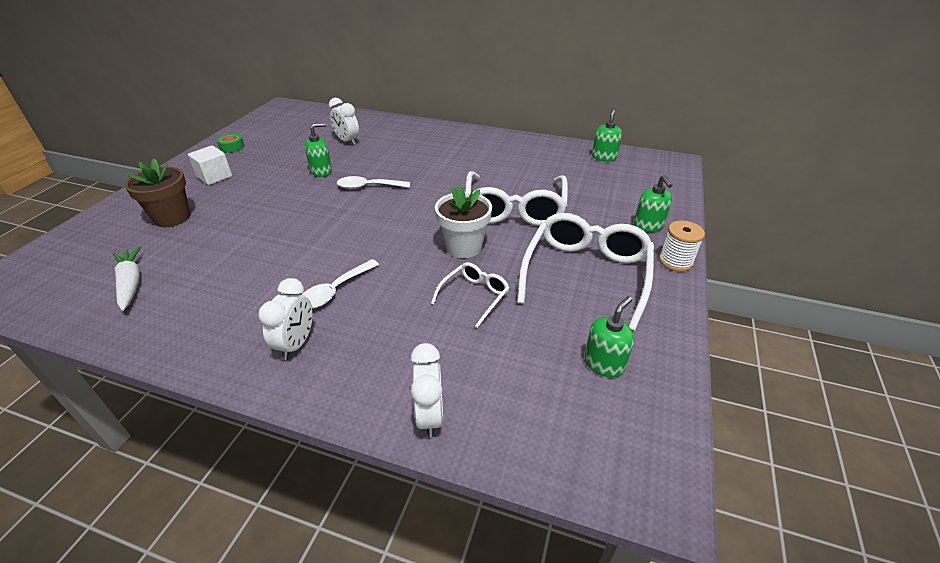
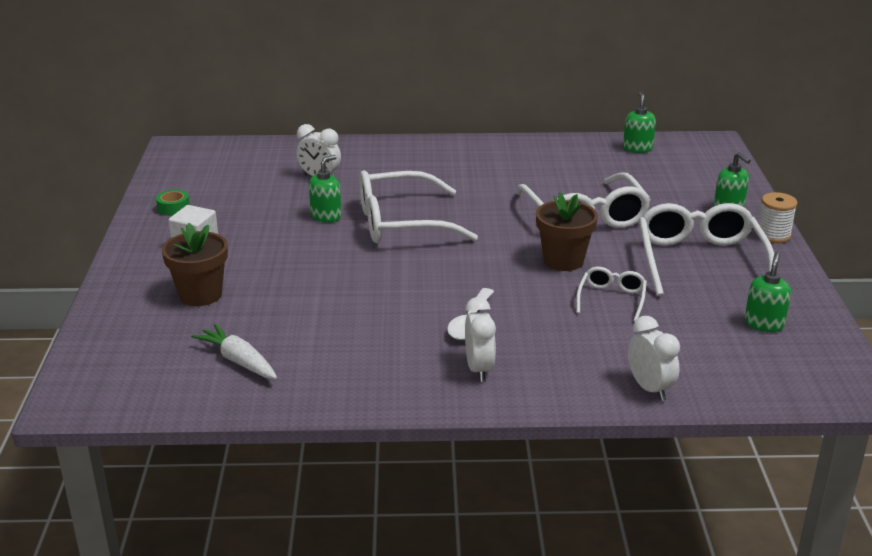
camera: 20 degrees left, 10 degrees down
(368, 187) = (401, 223): white spoon -> white glasses
(463, 247) = (563, 260): white flower pot -> brown flower pot

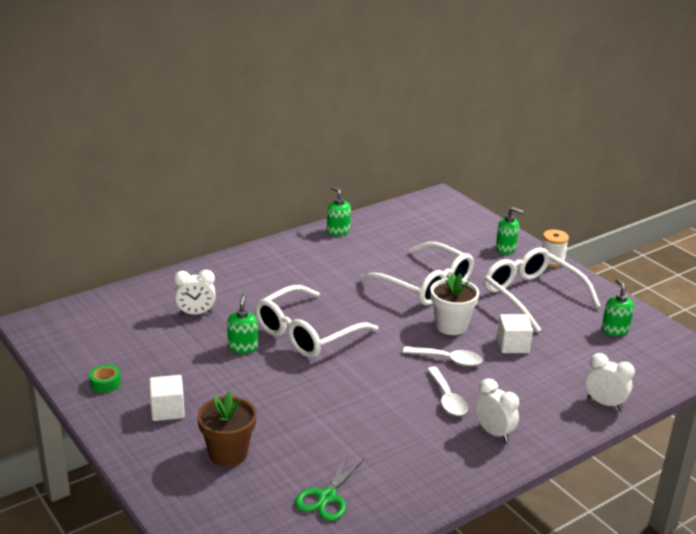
camera: 35 degrees left, 0 degrees up
(238, 361) = (327, 497): white carrot -> green scissors
(518, 289) = (448, 359): none -> white spoon
(563, 260) = (451, 326): brown flower pot -> white flower pot
(611, 299) = (512, 345): white glasses -> white cube
(637, 148) = (398, 216): green soap dispenser -> green soap dispenser (338, 231)

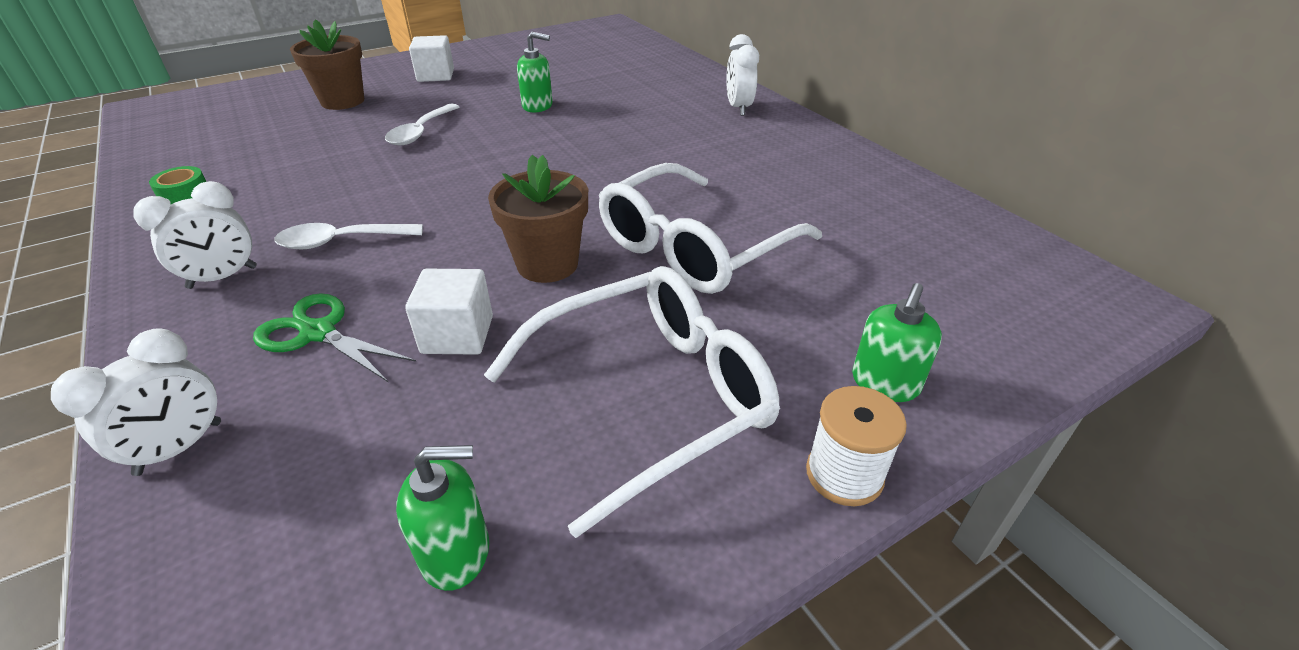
camera: 95 degrees right, 10 degrees up
(105, 383) = (496, 52): green tape -> green tape (184, 193)
(196, 313) = (617, 82): white clock -> white clock (738, 108)
(307, 333) = (557, 142): white glasses -> none
(327, 497) = (222, 147): green scissors -> green scissors (318, 332)
(338, 231) = (871, 171): green soap dispenser -> none
(448, 359) = (444, 251): white spoon -> white spoon (420, 132)
(451, 326) = (547, 264): white flower pot -> brown flower pot

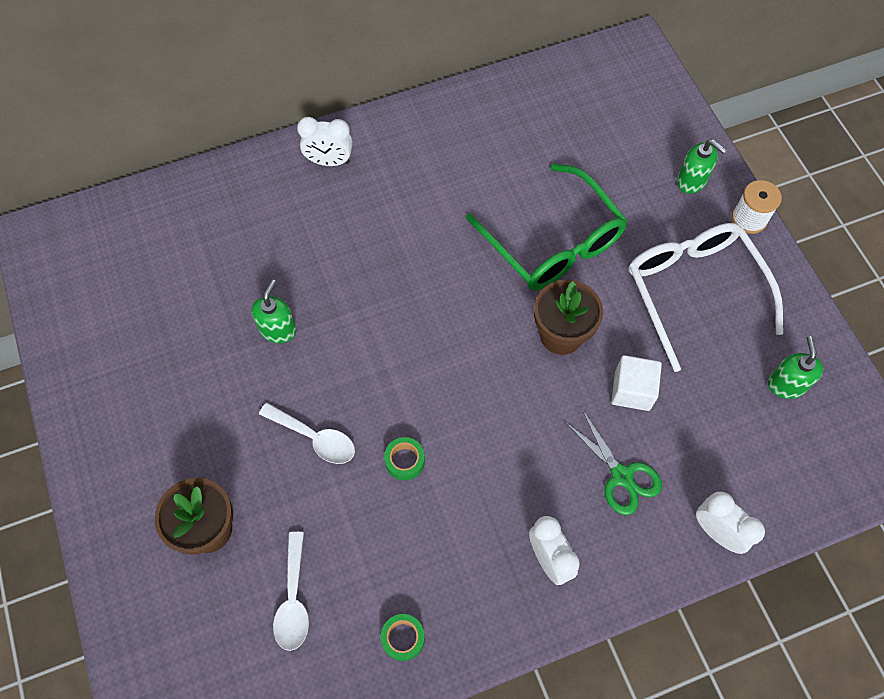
camera: 80 degrees left, 25 degrees up
(318, 332) = (622, 476): green scissors -> green scissors turned 75 degrees counterclockwise
(341, 241) = (510, 480): white spoon -> white spoon (293, 600)
(384, 176) = (405, 461): none -> green tape
(435, 75) = (156, 434): white cube -> none
(694, 247) = (553, 242): white glasses -> green glasses

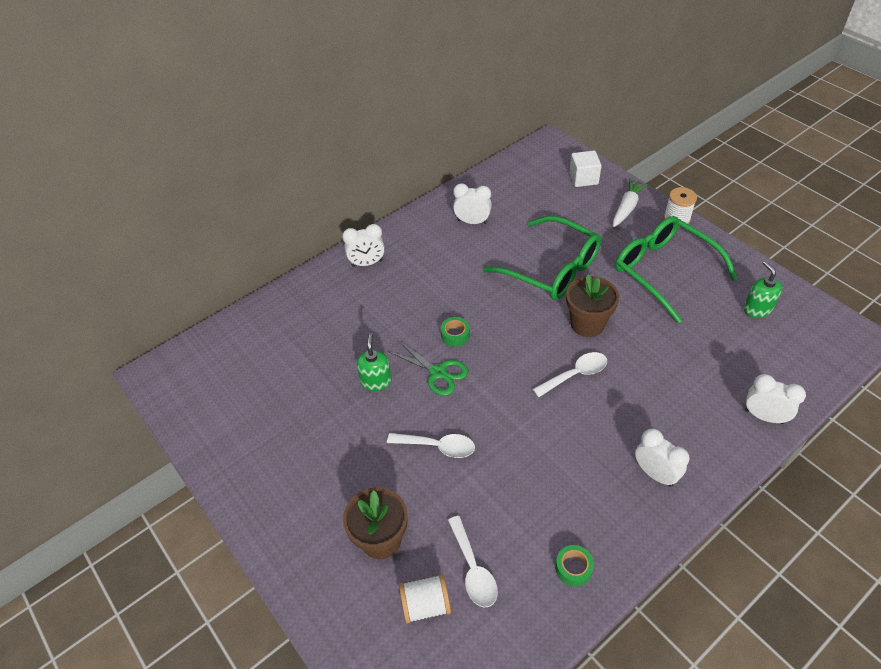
camera: 15 degrees left, 15 degrees down
(227, 621) = (426, 604): none -> white spool
(405, 461) = (514, 441): green tape -> green tape (455, 335)
(483, 141) = (472, 222): none -> white clock
(515, 399) = (575, 374): none -> white spoon
(622, 476) = (677, 401): green scissors -> green scissors (438, 373)
(632, 390) = (655, 344): white cube -> white cube (583, 178)
(691, 181) = (626, 208): green soap dispenser -> white carrot
(694, 291) = (664, 271): white glasses -> green glasses

